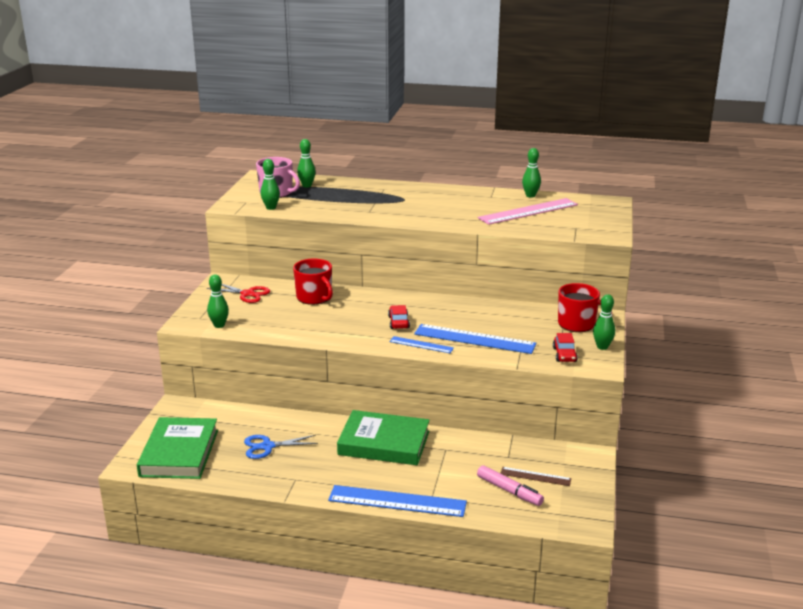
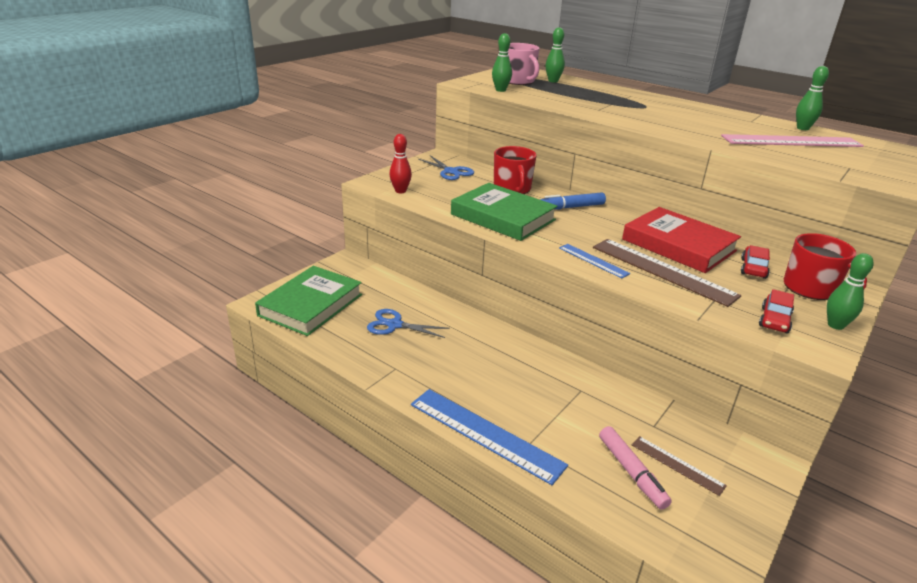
camera: 25 degrees right, 5 degrees up
(219, 325) = (400, 191): green bowling pin -> red bowling pin
(247, 294) = (451, 171): red scissors -> blue scissors
(374, 303) = (571, 207): none -> blue marker
(384, 443) = (515, 360): green book -> green book (502, 217)
(398, 322) = (583, 232): red car -> red car (753, 268)
(474, 314) = (678, 245): none -> red book
(474, 339) = (662, 271): blue ruler -> brown ruler

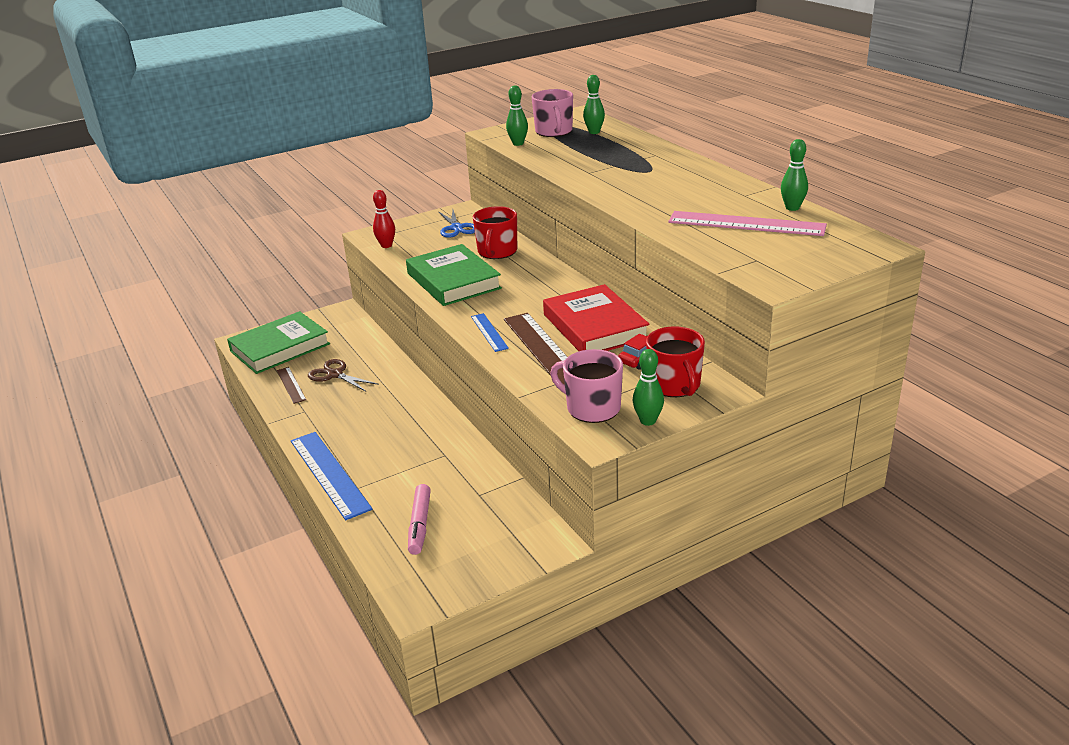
camera: 25 degrees right, 0 degrees up
(394, 325) = (335, 374): blue scissors -> brown scissors
(571, 207) = (533, 276): blue marker -> none
(677, 465) = (465, 527): brown ruler -> brown ruler (291, 385)
(774, 320) = (592, 408): red car -> pink mug

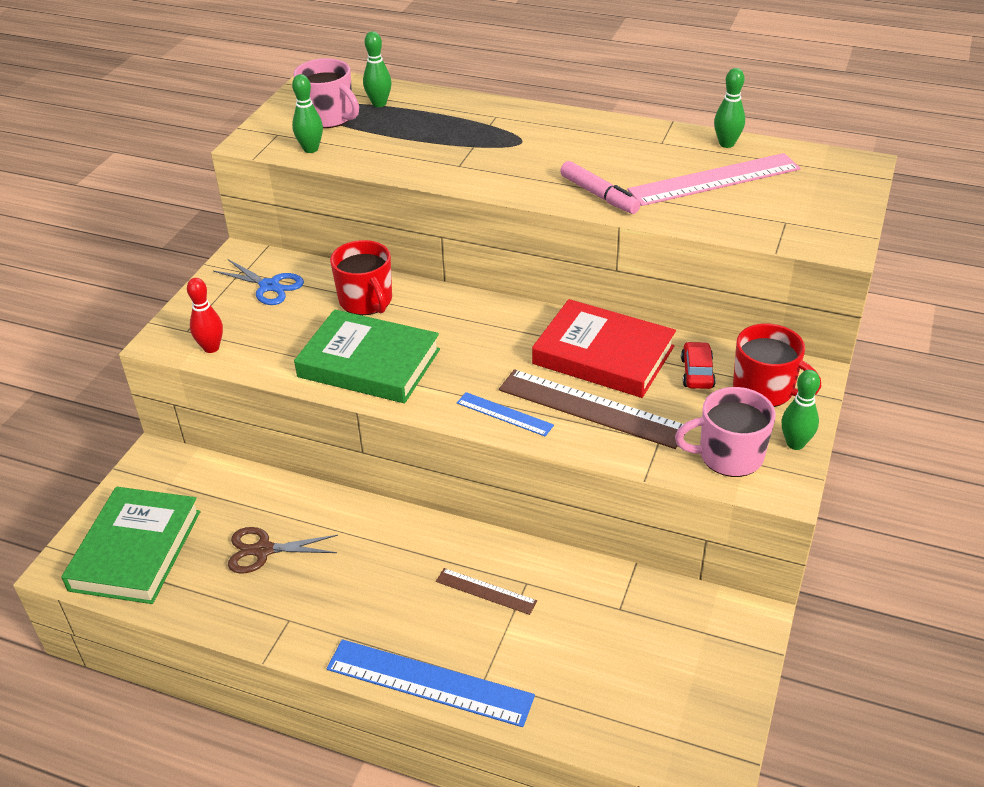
camera: 40 degrees left, 10 degrees up
(291, 385) = (223, 594): brown ruler -> brown ruler (485, 591)
(420, 525) = (606, 681): pink marker -> pink marker (599, 195)

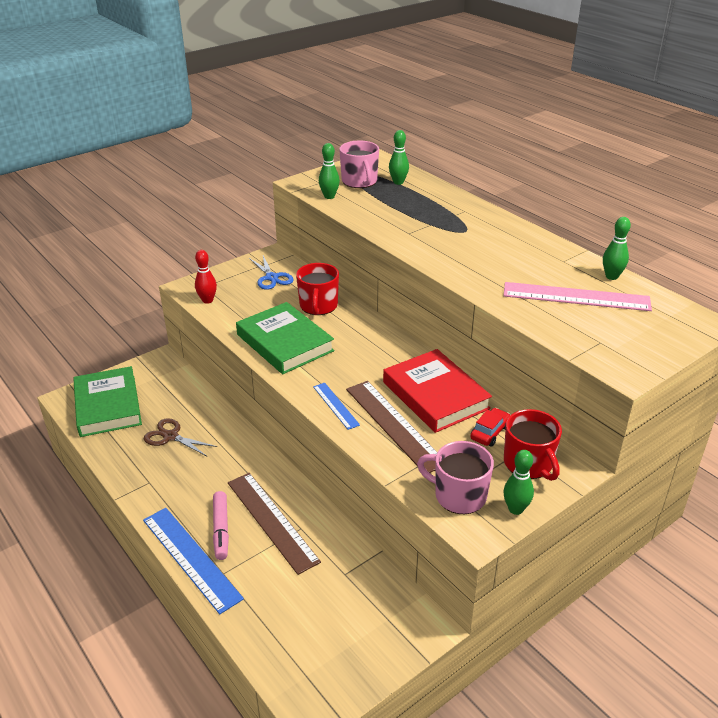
camera: 30 degrees right, 5 degrees down
(135, 550) = (108, 406): green book -> green book turned 60 degrees counterclockwise
(485, 591) = (271, 521): brown ruler -> brown ruler, size x1.89
(599, 195) = (481, 280): pink marker -> pink marker (221, 529)

